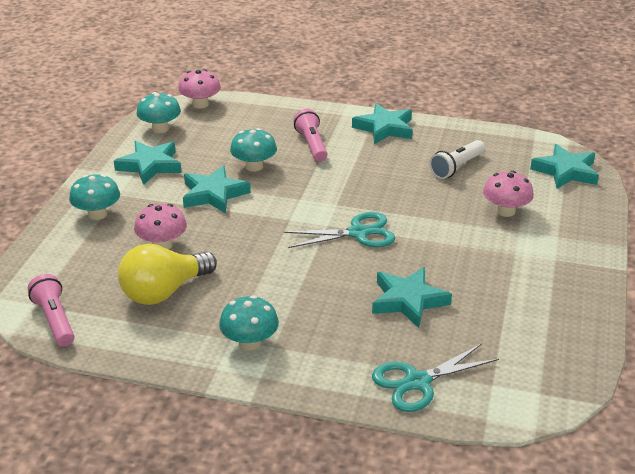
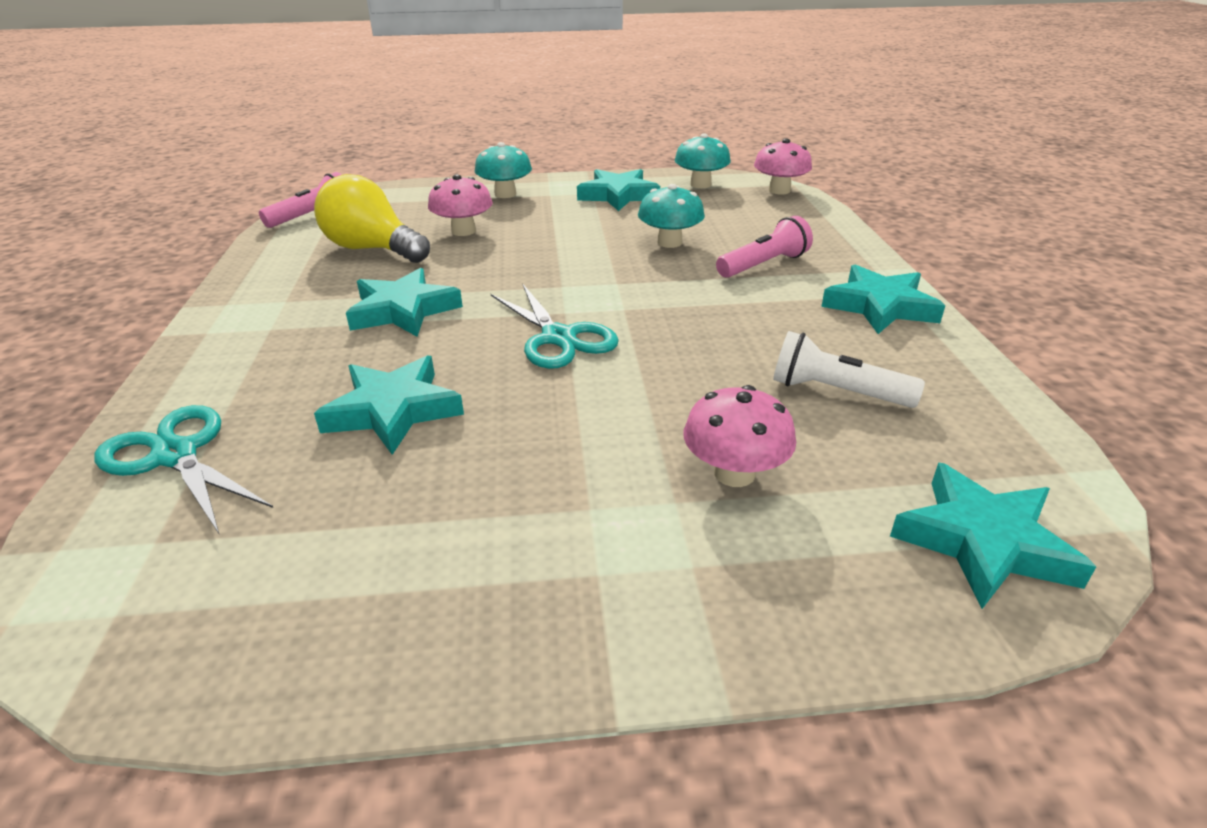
camera: 70 degrees right, 0 degrees up
(213, 194) = (586, 234): turquoise star -> turquoise star (403, 310)
(250, 342) = (277, 312): turquoise mushroom -> none

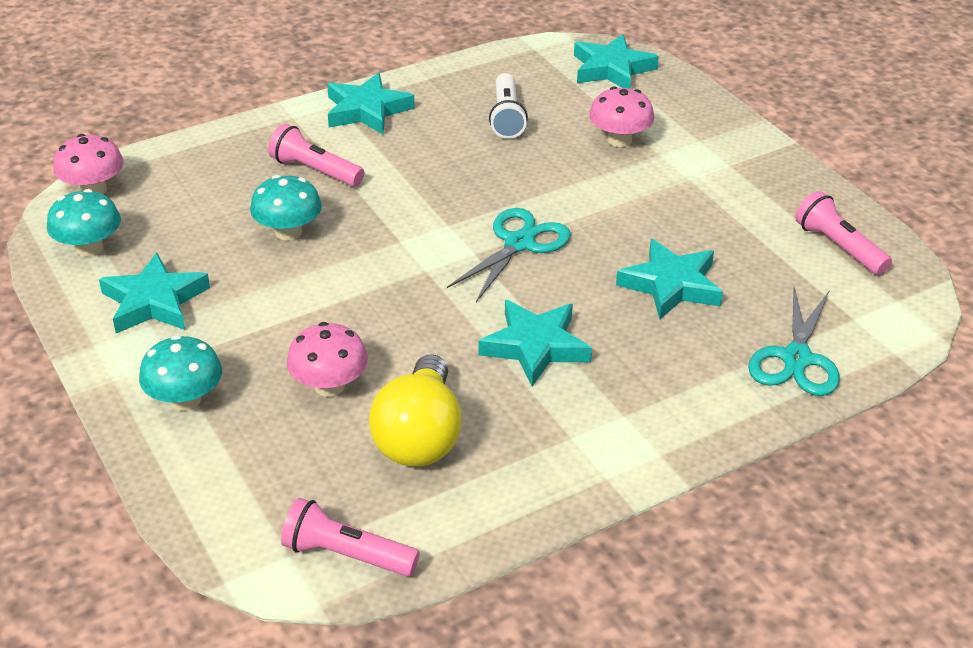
camera: 115 degrees left, 5 degrees up
(287, 608) = (838, 247): none -> pink flashlight

